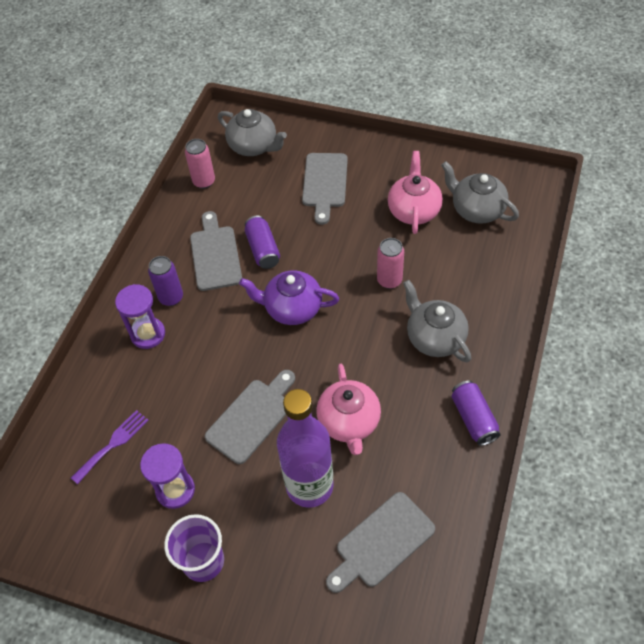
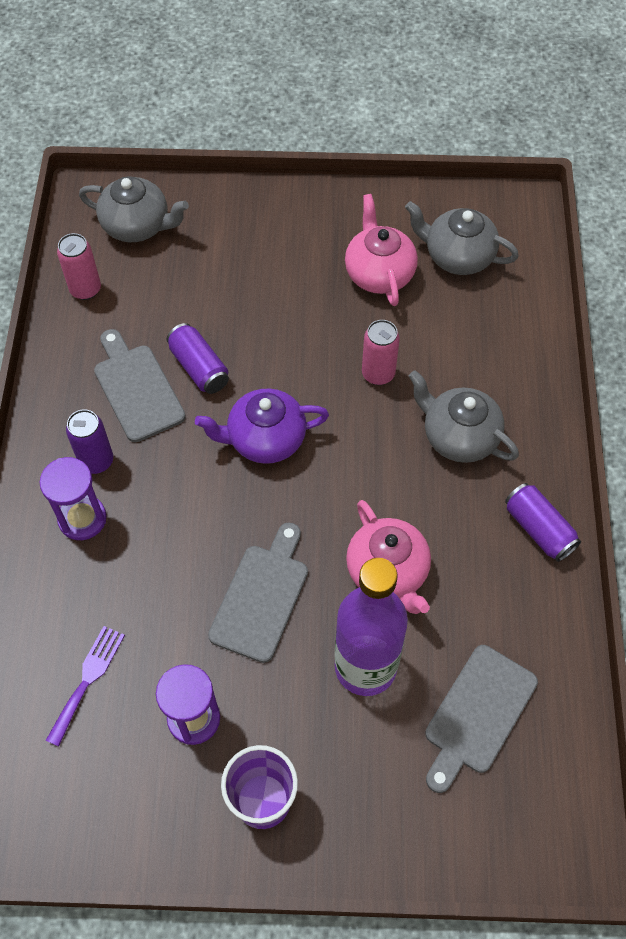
camera: 20 degrees left, 5 degrees up
(325, 183) = (251, 259): grey cutting board -> none

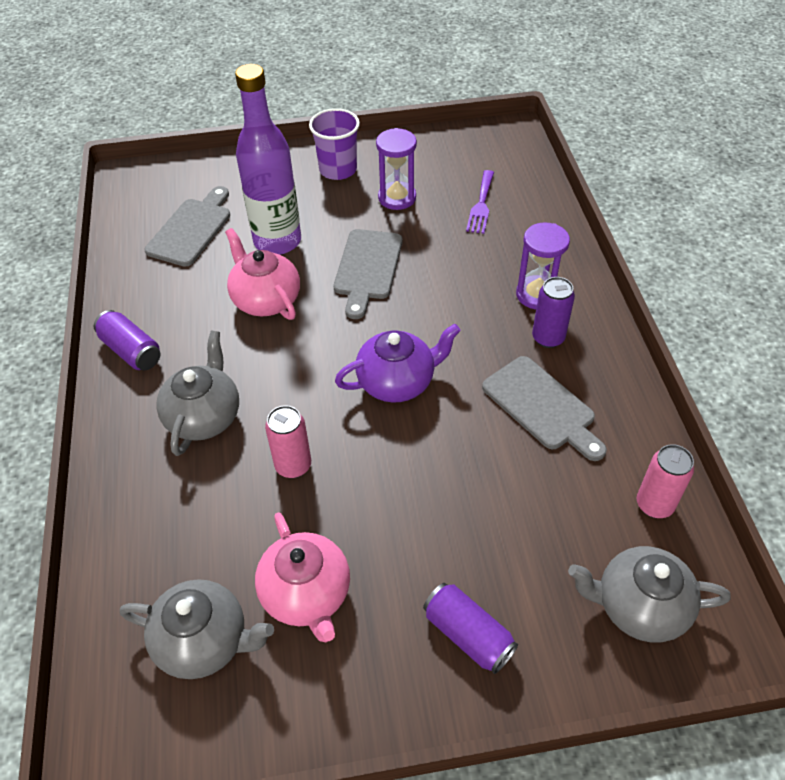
camera: 170 degrees right, 10 degrees down
(199, 368) = (487, 438): purple can -> purple can (468, 635)
(459, 436) = (204, 416): grey teapot -> grey teapot turned 105 degrees counterclockwise

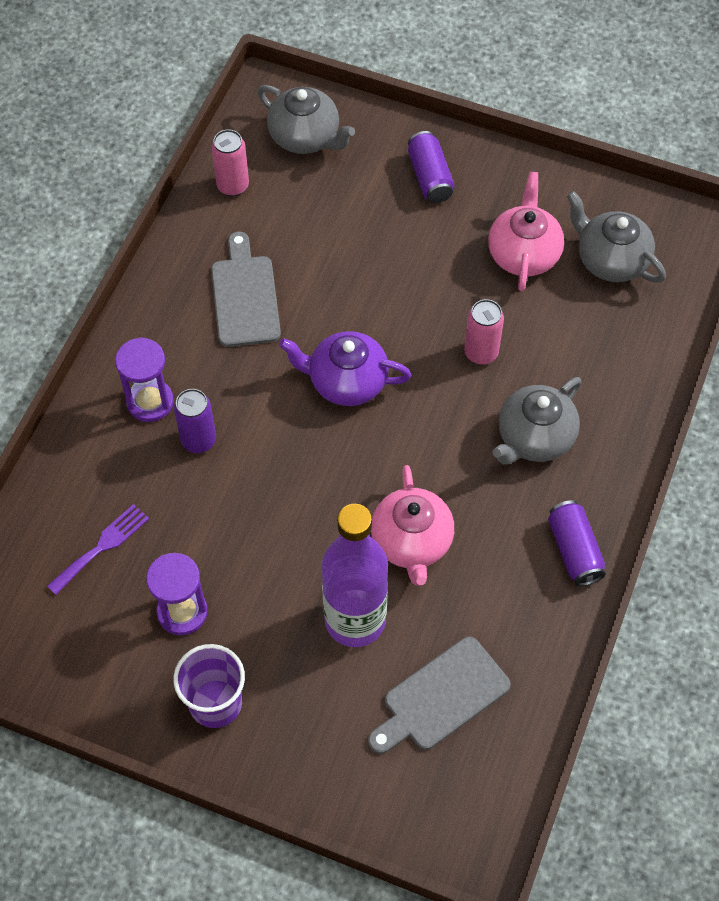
camera: 150 degrees left, 10 degrees up
(368, 268) = (285, 526): grey cutting board -> none
(548, 338) = (182, 353): purple can -> purple can (198, 440)

